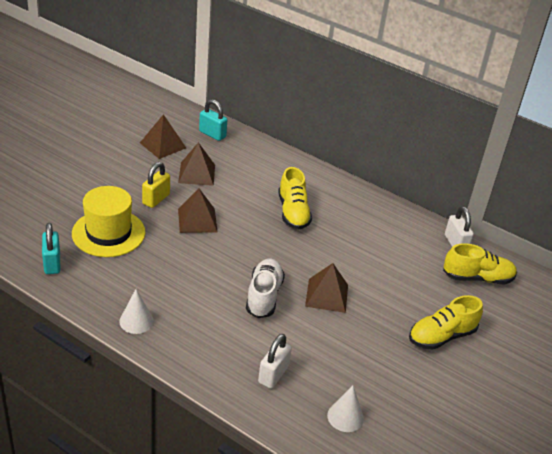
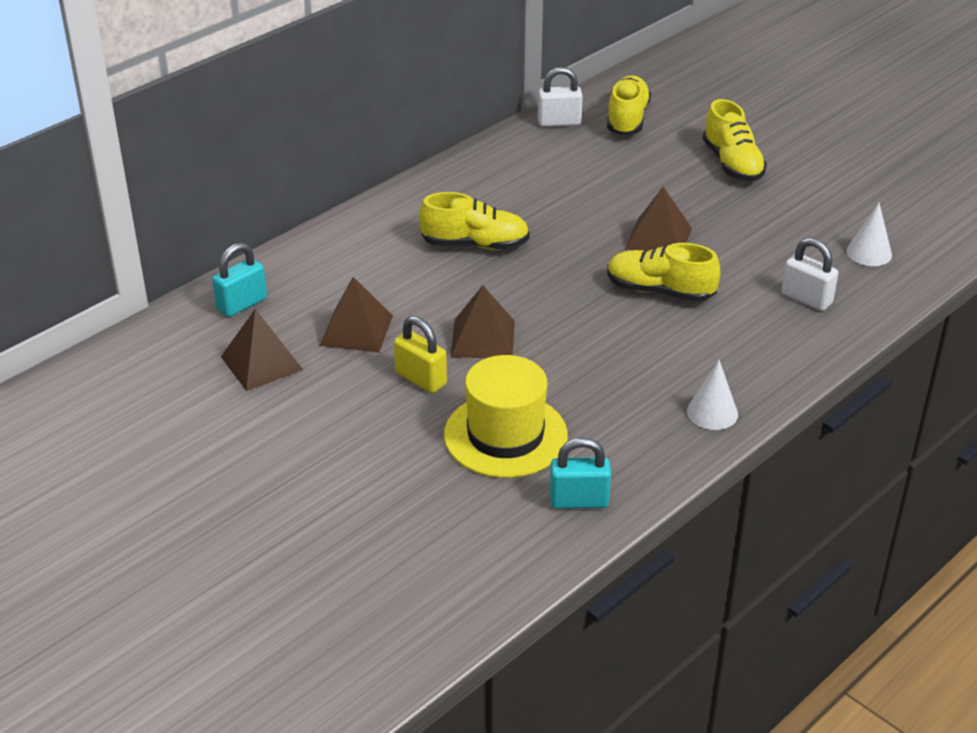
camera: 75 degrees left, 0 degrees up
(264, 296) = (660, 291): white shoe -> yellow shoe

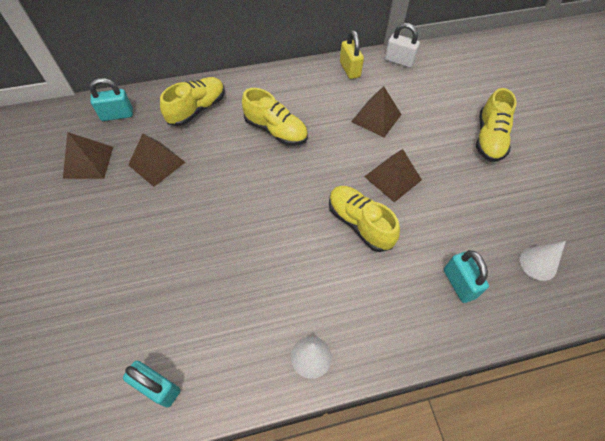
camera: 30 degrees right, 20 degrees up
(421, 379) = (157, 220): yellow padlock -> yellow padlock (349, 69)
(482, 338) = (219, 206): brown pyramid -> brown pyramid (376, 118)
(505, 435) = (164, 297): yellow hat -> none
(627, 119) = (443, 75): yellow shoe -> yellow shoe (197, 109)
(806, 299) = (459, 283): white padlock -> turquoise padlock

